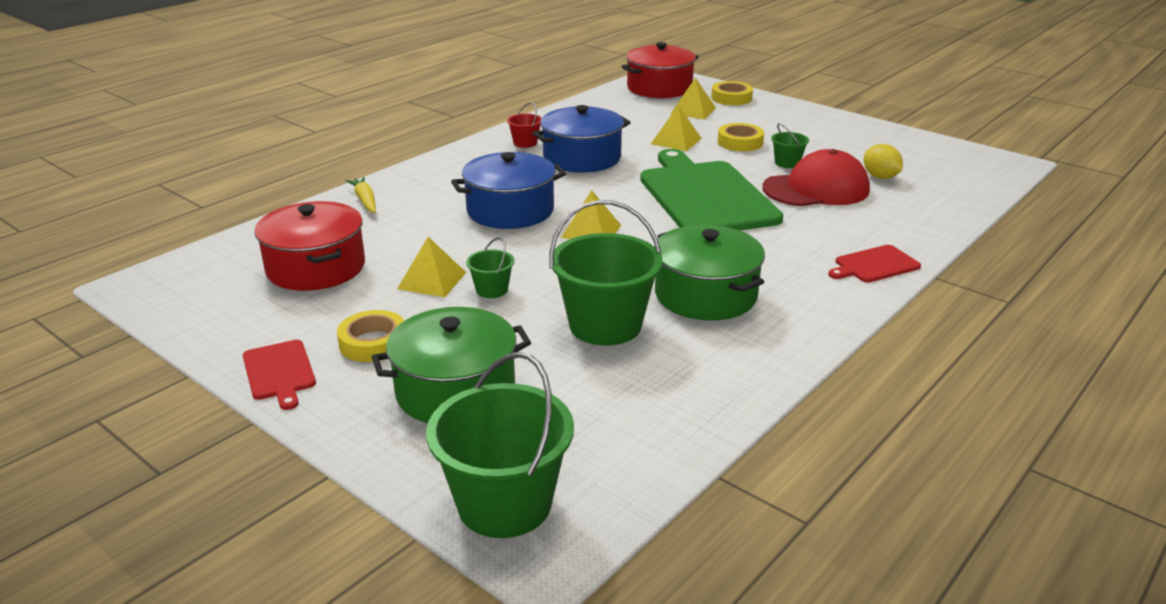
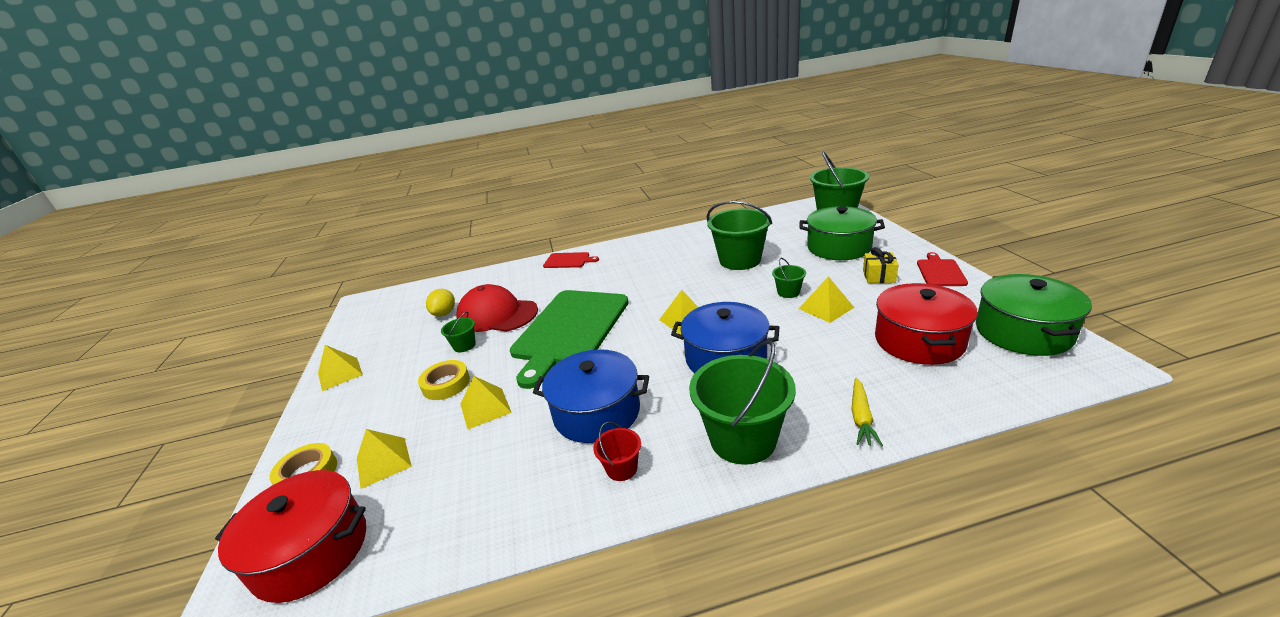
camera: 140 degrees left, 0 degrees up
(373, 343) = (879, 276): yellow tape -> yellow gift
(452, 171) = (743, 439): none -> green bucket
(705, 295) = (671, 264): green pot -> green pot (1023, 332)
(851, 126) = (340, 373): none -> yellow pyramid

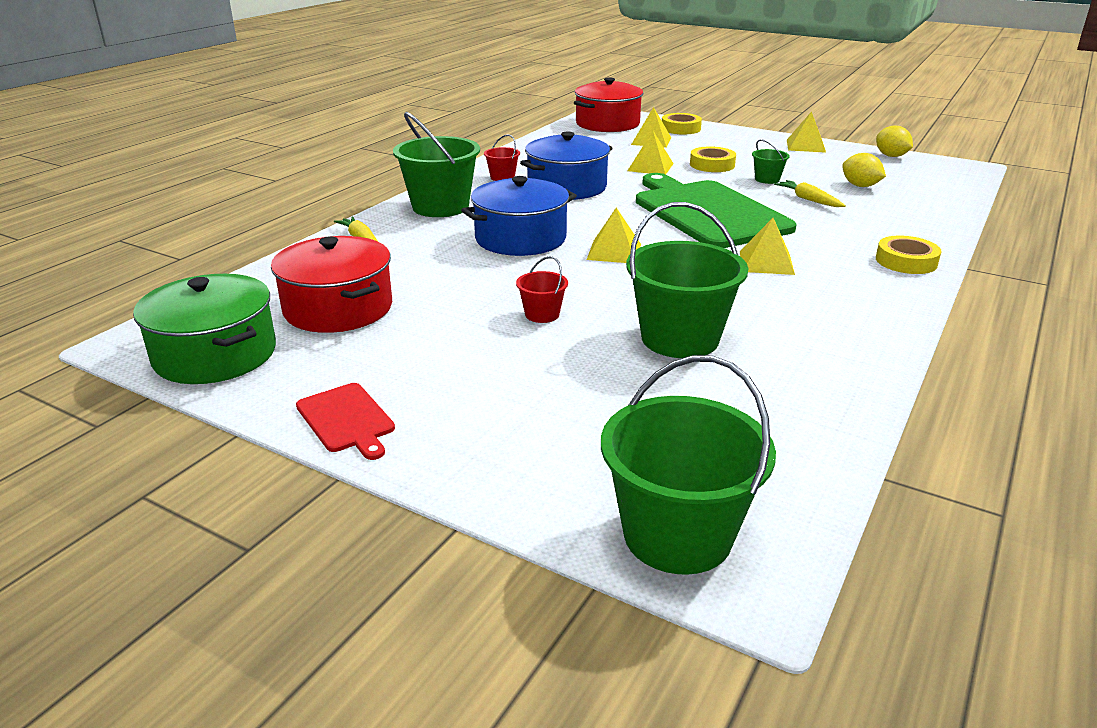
camera: 130 degrees right, 0 degrees up
(348, 332) = (891, 156): none -> yellow lemon
(497, 315) = (808, 200): red cap -> yellow carrot
(568, 260) = (906, 261): red cutting board -> yellow tape
(788, 292) = (542, 314): green bucket -> red bucket
(826, 308) = (473, 310): yellow pyramid -> yellow pyramid (766, 262)
(839, 247) = (557, 419): green pot -> none
(879, 276) = (440, 378): yellow gift -> none

